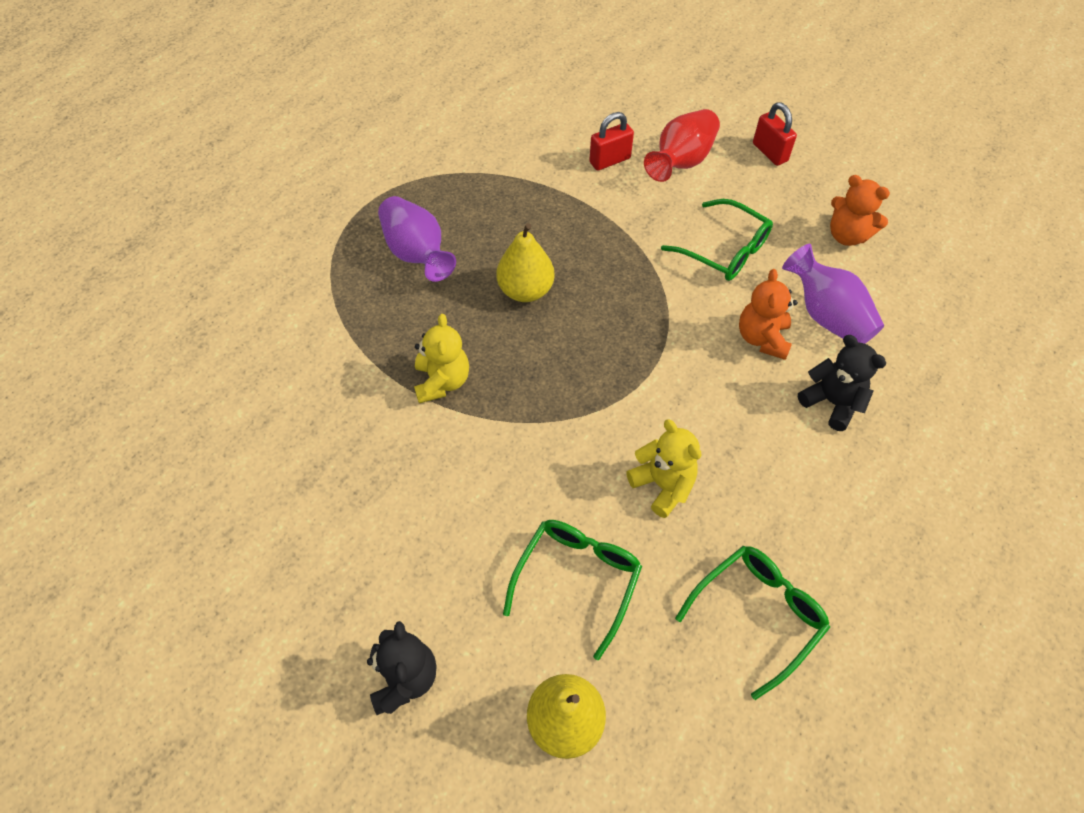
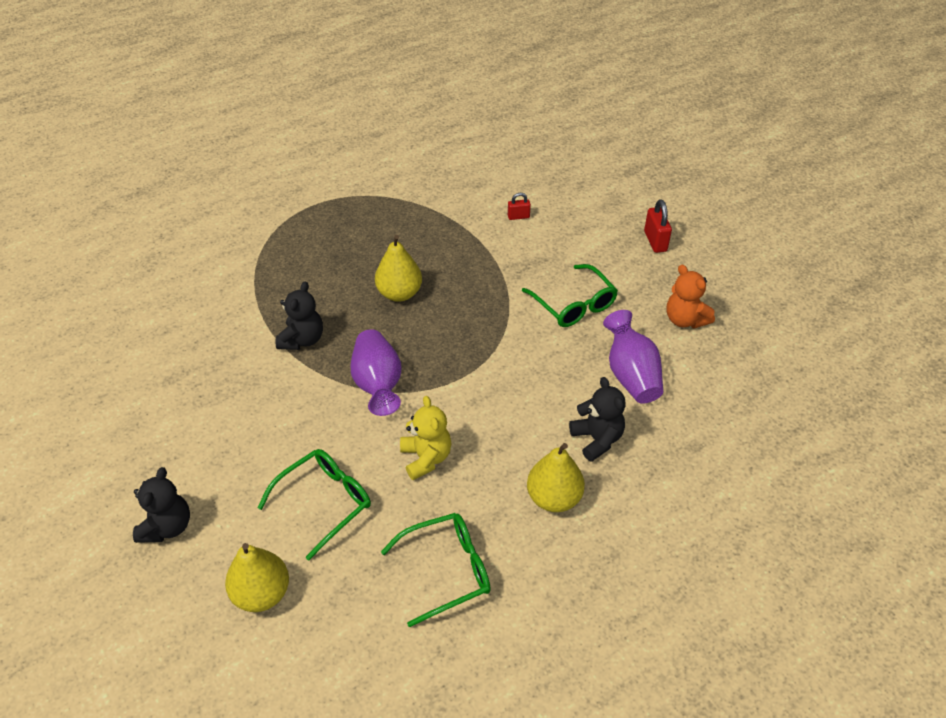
camera: 20 degrees right, 10 degrees down
(417, 253) = (333, 247): purple vase -> purple vase (378, 384)
(442, 381) = (302, 339): yellow teddy bear -> black teddy bear
(610, 160) = (518, 217): red padlock -> red padlock, size x0.62
(681, 161) = (576, 231): red vase -> none
(762, 338) = (567, 377): orange teddy bear -> none
(824, 487) = (554, 498): none -> yellow pear

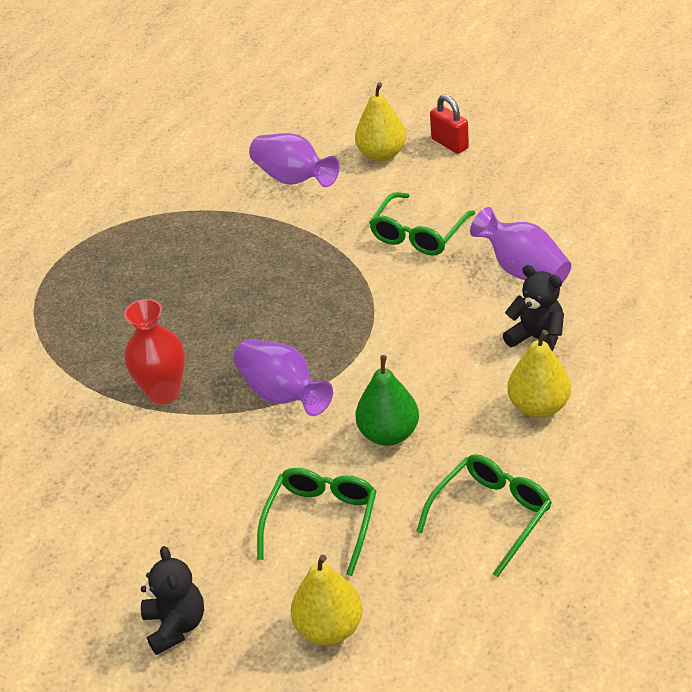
camera: 25 degrees left, 5 degrees down
(302, 339) = (164, 392): black teddy bear -> red vase
(399, 293) = (230, 303): yellow pear -> yellow pear (381, 154)
(426, 458) = (389, 434): yellow teddy bear -> green pear
(518, 217) = (293, 179): red padlock -> purple vase
(574, 305) = (418, 234): green glasses -> green glasses turned 90 degrees clockwise
(685, 320) = (534, 200): orange teddy bear -> none

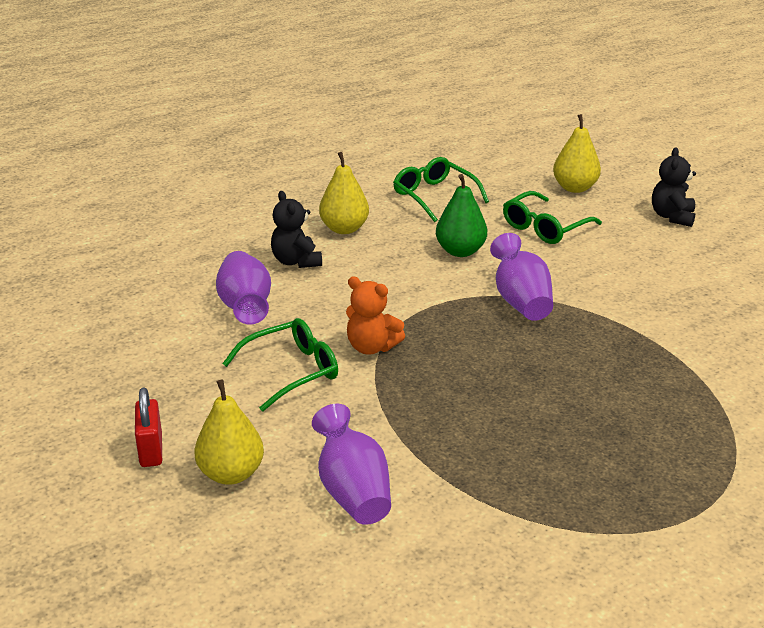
camera: 155 degrees left, 10 degrees down
(164, 392) = (621, 339): red vase -> none
(376, 283) = (371, 347): none -> orange teddy bear
(491, 514) = (434, 196): green glasses -> green glasses turned 75 degrees clockwise

